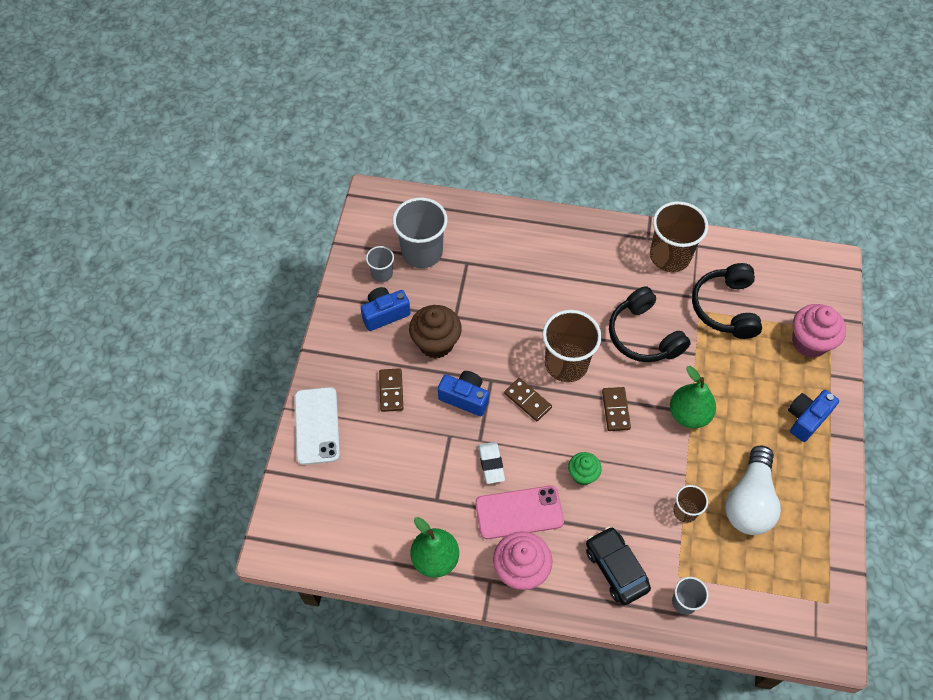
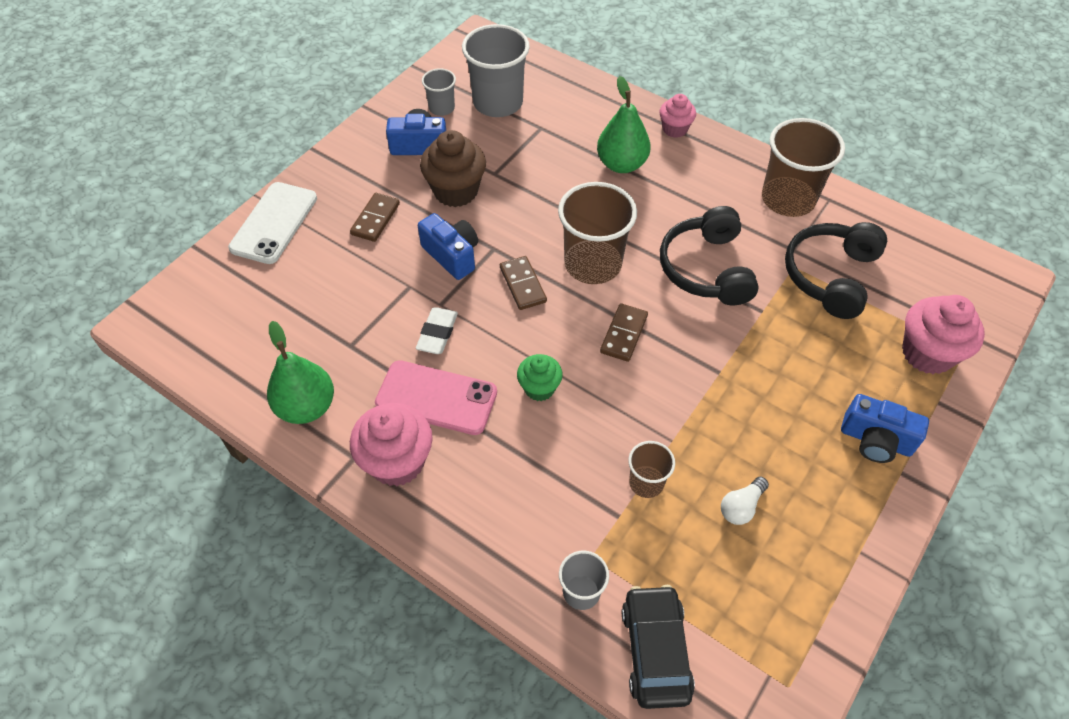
camera: 25 degrees right, 5 degrees down
(564, 226) = (674, 129): none -> pink cupcake
(616, 569) = (515, 512): black car -> black car (655, 651)
(689, 414) = (715, 374): green pear -> green pear (621, 164)
(749, 501) = (741, 507): white light bulb -> white light bulb, size x0.44
(806, 419) = (875, 440): blue camera -> blue camera turned 135 degrees counterclockwise

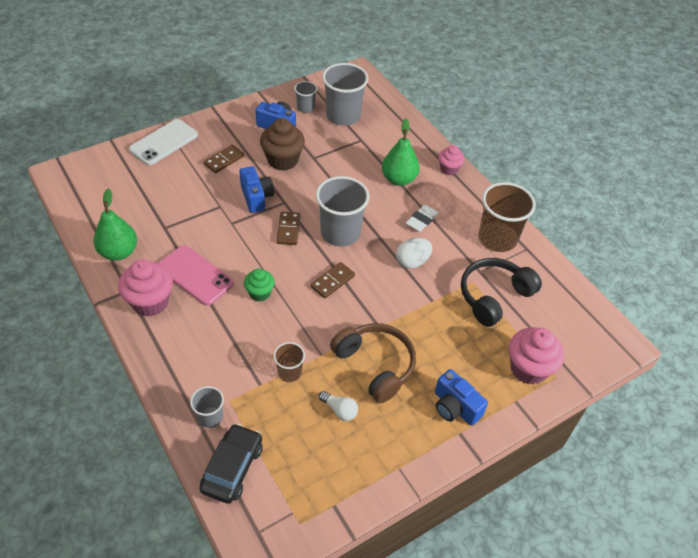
camera: 20 degrees right, 5 degrees down
(437, 333) = (219, 239): white eraser -> white eraser (421, 220)
(593, 264) = (340, 233): brown cup -> grey cup
(706, 268) = (412, 262): black headphones -> white egg
(741, 507) = (339, 410): white light bulb -> white light bulb turned 120 degrees counterclockwise
(747, 426) = (375, 365): none -> brown headphones

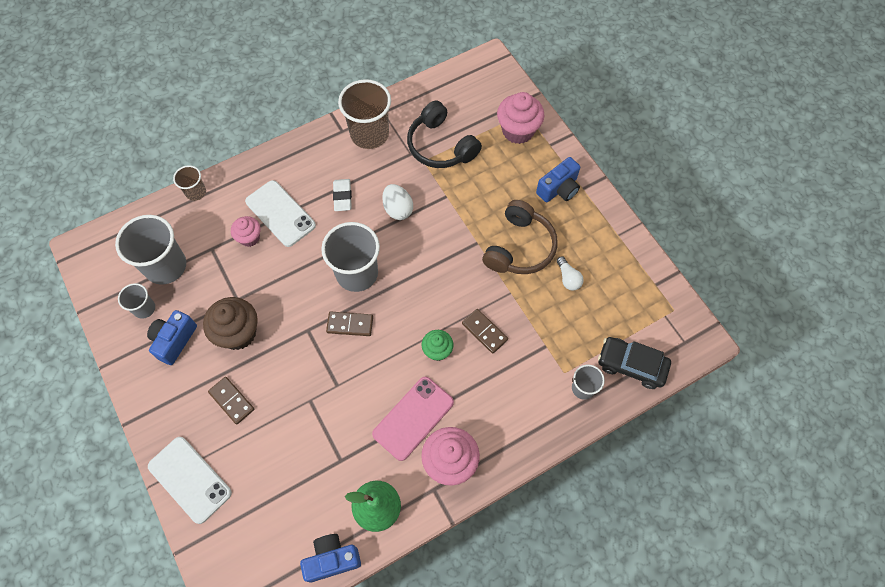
camera: 85 degrees left, 15 degrees up
(256, 197) = (298, 360): blue camera -> blue camera (332, 559)
(289, 372) = (531, 320): brown cup -> brown cup (196, 192)
(332, 281) = (422, 282): brown domino -> brown domino (484, 331)
(339, 410) = (568, 278): white light bulb -> white light bulb turned 120 degrees clockwise
(375, 365) = (520, 247): brown headphones -> brown headphones turned 150 degrees clockwise
(399, 179) = (280, 213): green pear -> white phone
(421, 220) = (342, 197): white eraser -> white eraser turned 45 degrees clockwise
(449, 169) = (269, 165): pink cupcake -> pink cupcake (249, 238)

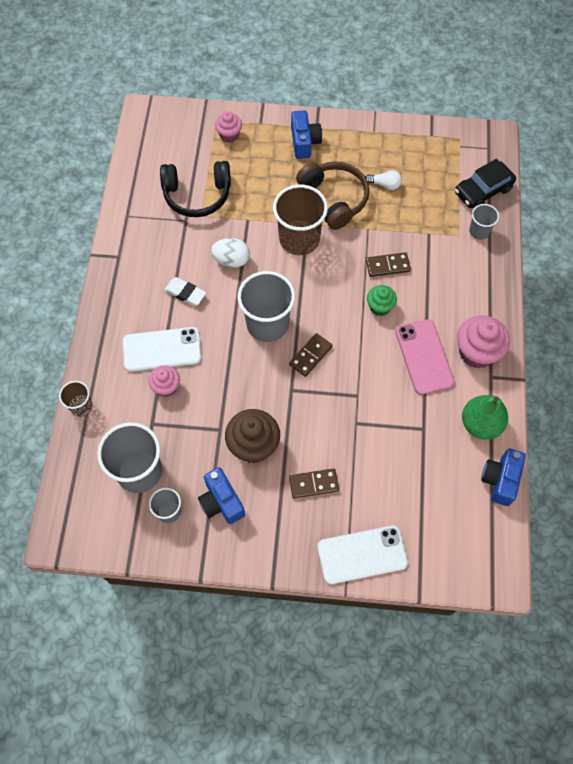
camera: 55 degrees left, 0 degrees up
(369, 134) = (140, 238): brown cup -> brown cup (299, 239)
(518, 131) = (229, 135): pink cupcake -> pink cupcake, size x0.60

